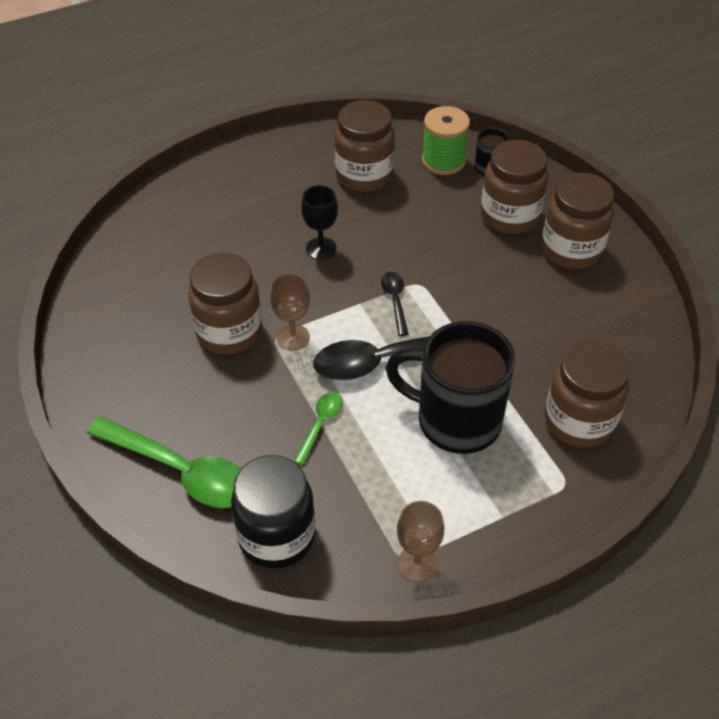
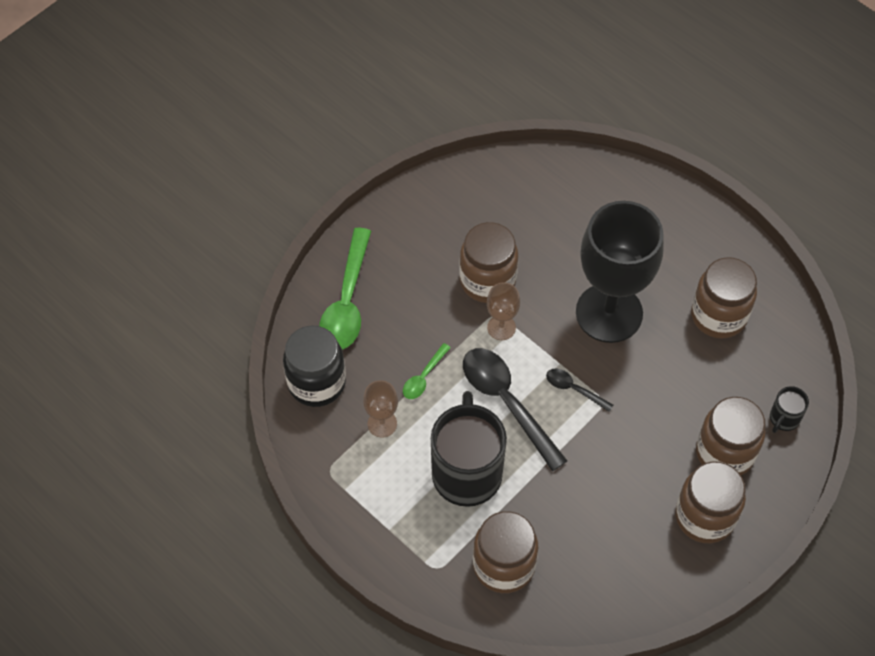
camera: 70 degrees right, 10 degrees up
(320, 424) = (424, 377): green spoon -> green spoon turned 120 degrees clockwise
(321, 248) = (609, 313): black goblet -> black goblet, size x2.35
(395, 301) = (574, 389): black spoon -> black spoon turned 120 degrees counterclockwise
(417, 564) = (327, 481): brown goblet -> brown goblet (382, 424)
(443, 161) = (773, 375): green spool -> none

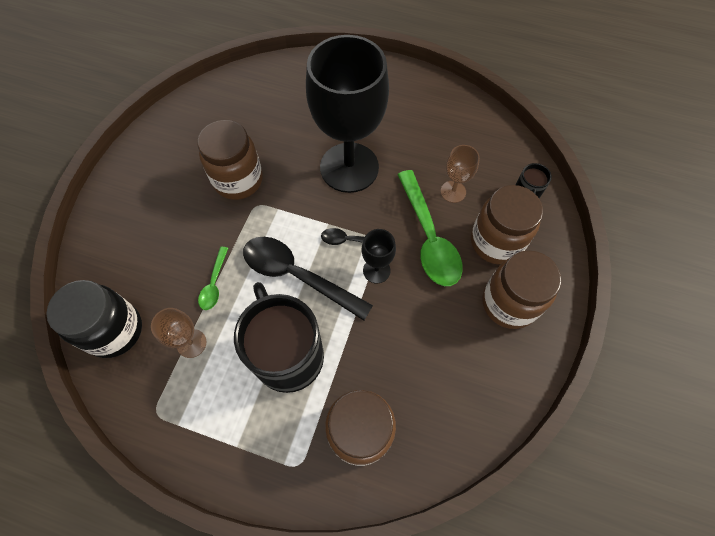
camera: 25 degrees left, 5 degrees up
(347, 301) = (119, 244): green spoon -> green spoon (428, 237)
(501, 327) = (266, 213): brown goblet -> brown goblet (453, 191)
(587, 430) = (376, 270): none -> black goblet
(718, 315) = (434, 137): brown jar -> none

